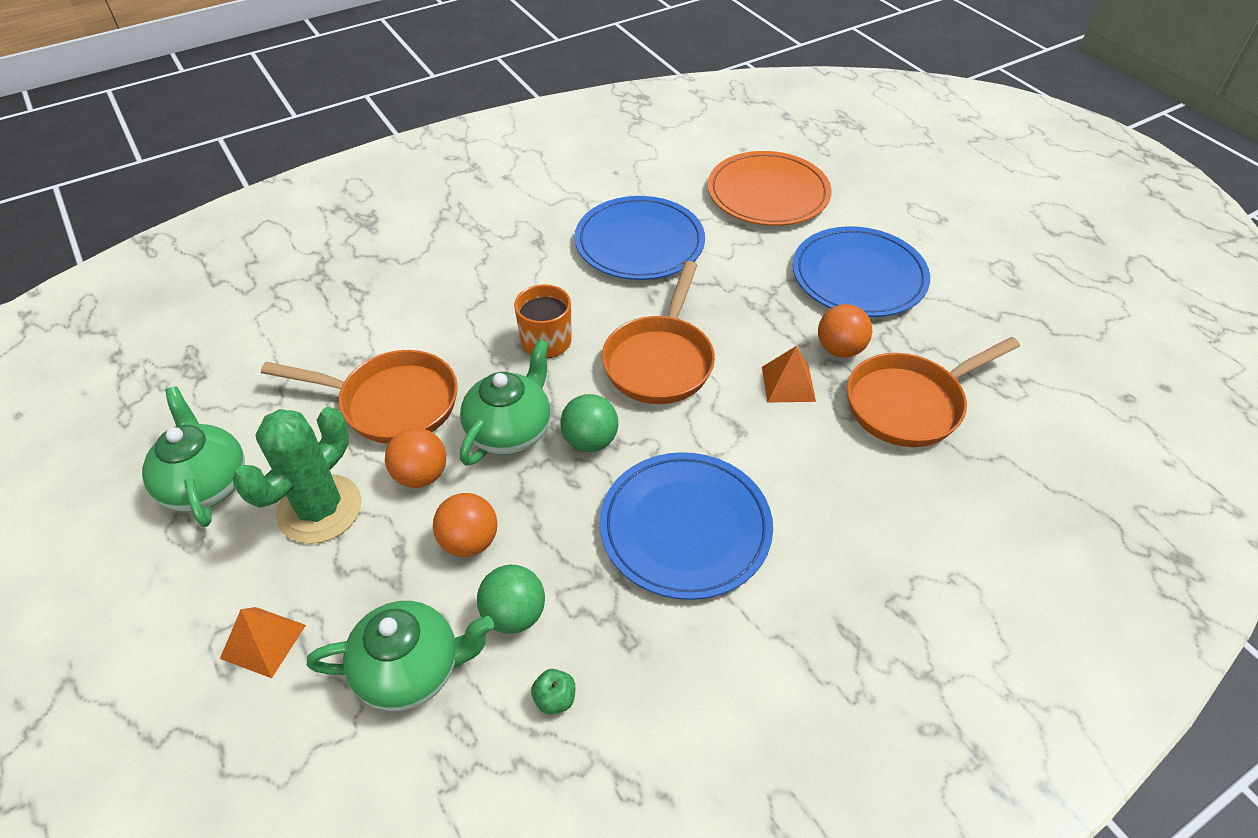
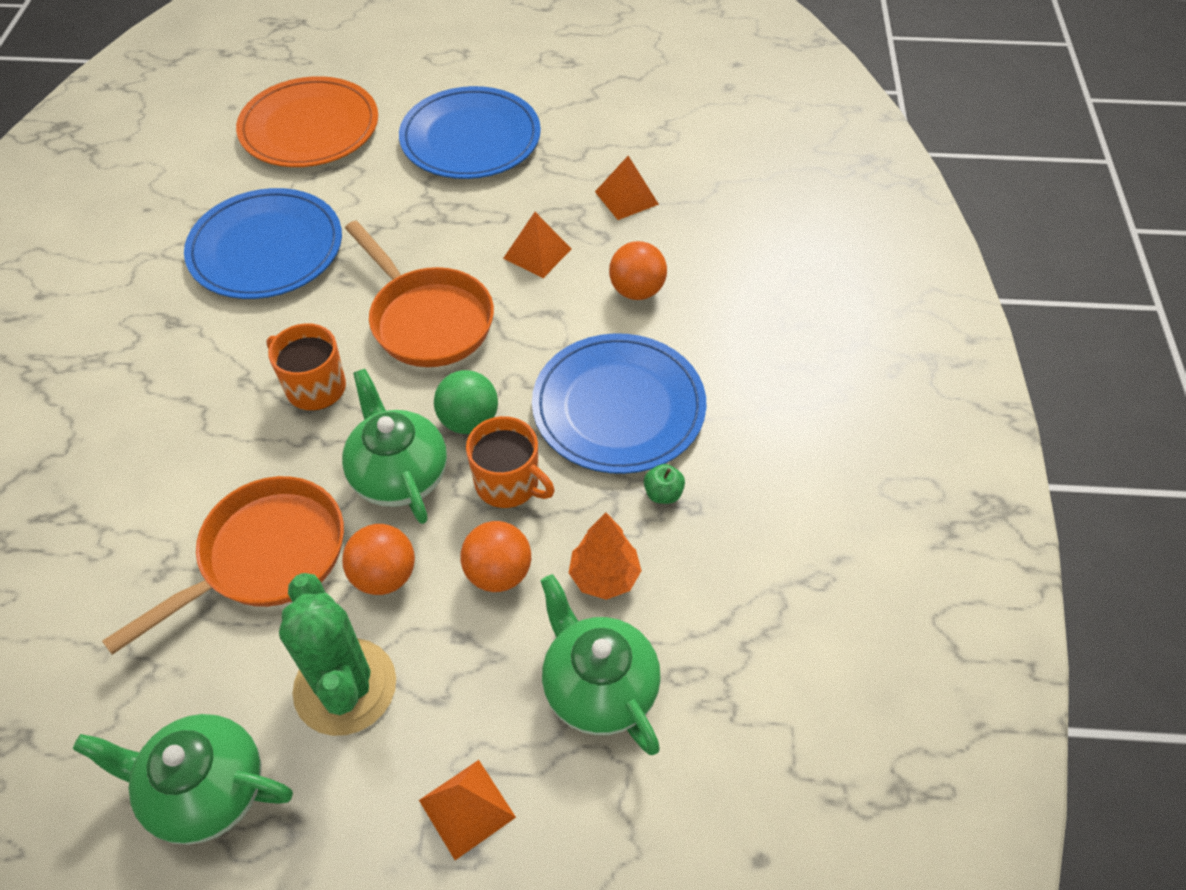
camera: 55 degrees left, 5 degrees up
(411, 670) = (599, 688): green teapot -> green teapot turned 60 degrees counterclockwise
(514, 614) = (604, 577): green ball -> orange tree
(553, 499) = (508, 484): none -> orange mug
(555, 699) = (707, 589): green apple -> green apple (663, 493)
(840, 349) = (534, 200): orange ball -> orange ball (637, 290)
(909, 404) = (626, 198): orange pan -> orange pyramid

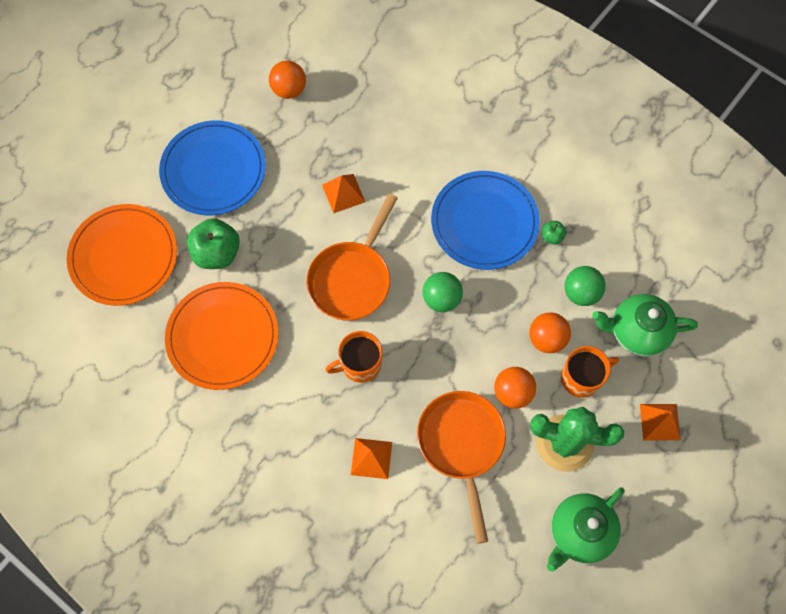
camera: 55 degrees left, 15 degrees up
(266, 249) = (223, 337): blue plate -> orange plate
(369, 192) = (217, 253): none -> green apple
(399, 475) = (454, 352): green teapot -> none
(428, 320) = (352, 279): orange pan -> orange pan turned 120 degrees clockwise
(508, 484) = (496, 303): orange mug -> orange mug (581, 378)
(604, 577) = (581, 293): orange tree -> green ball
(626, 198) = (335, 120): orange pyramid -> orange pyramid (371, 458)
(637, 290) = (411, 162): orange ball -> orange ball (289, 90)

